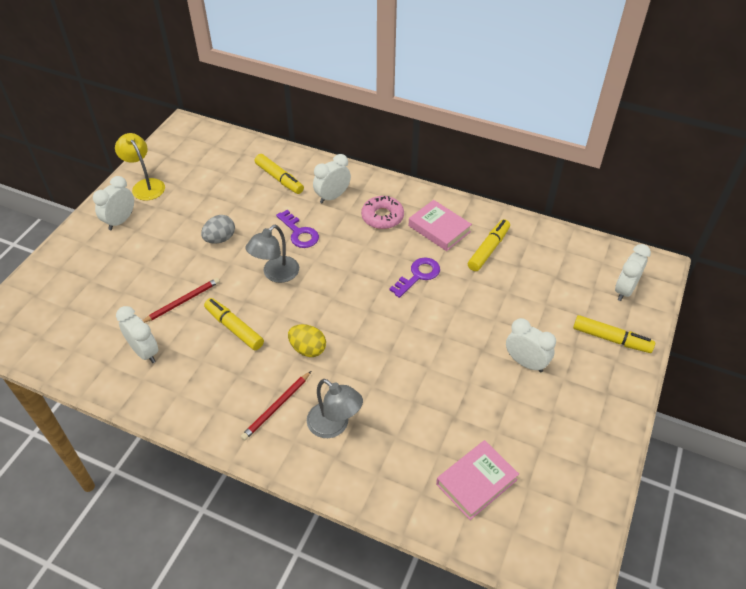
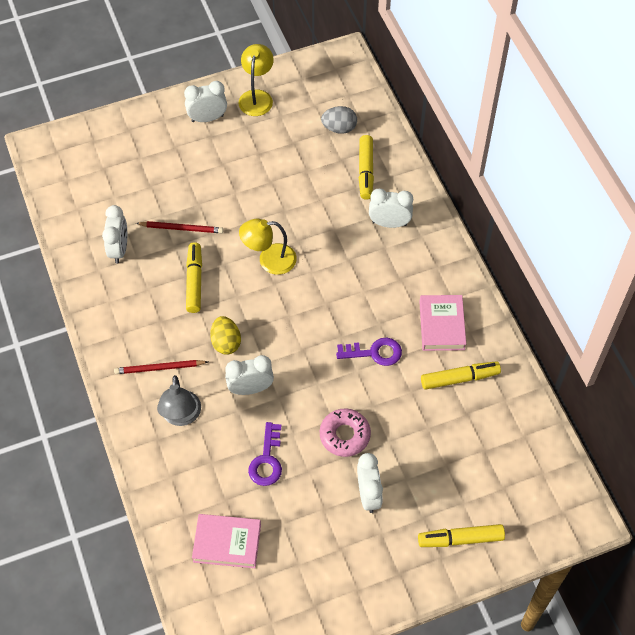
camera: 45 degrees right, 10 degrees up
(220, 239) = (261, 194): grey egg -> grey egg (339, 128)
(276, 274) = (269, 260): grey lamp -> yellow lamp
(299, 233) = (326, 237): purple key -> purple key (267, 460)
(382, 217) = (408, 276): pink donut -> pink donut (344, 435)
(611, 339) = (460, 539): yellow marker -> yellow marker turned 105 degrees clockwise
(624, 290) = (528, 512): white clock -> white clock (250, 389)

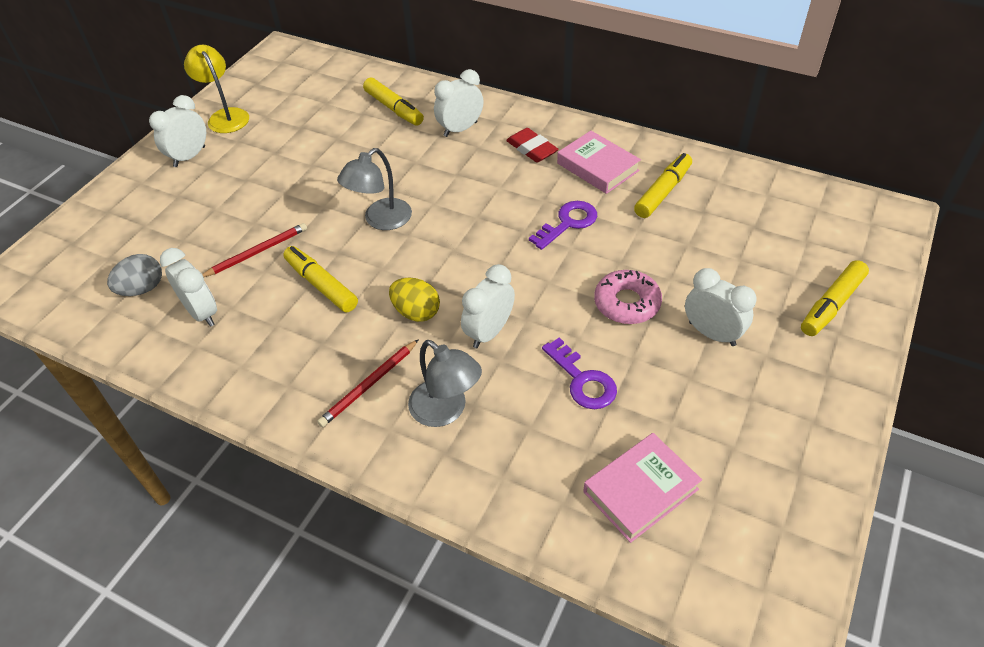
camera: 40 degrees left, 10 degrees down
(269, 260) = (381, 220): yellow lamp -> grey lamp
(339, 128) = (333, 95): grey egg -> grey egg (142, 289)
(416, 277) = (532, 149): none -> red eraser

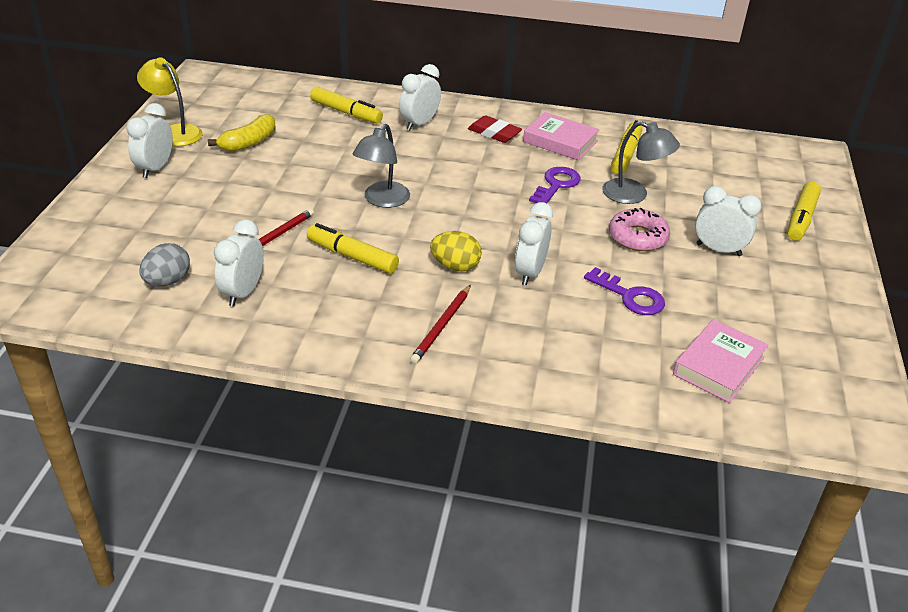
camera: 20 degrees left, 10 degrees down
(202, 313) = (243, 293): white clock -> white clock turned 105 degrees counterclockwise
(286, 135) = (249, 142): none -> yellow banana
(446, 411) = (523, 335): grey lamp -> grey lamp (634, 195)

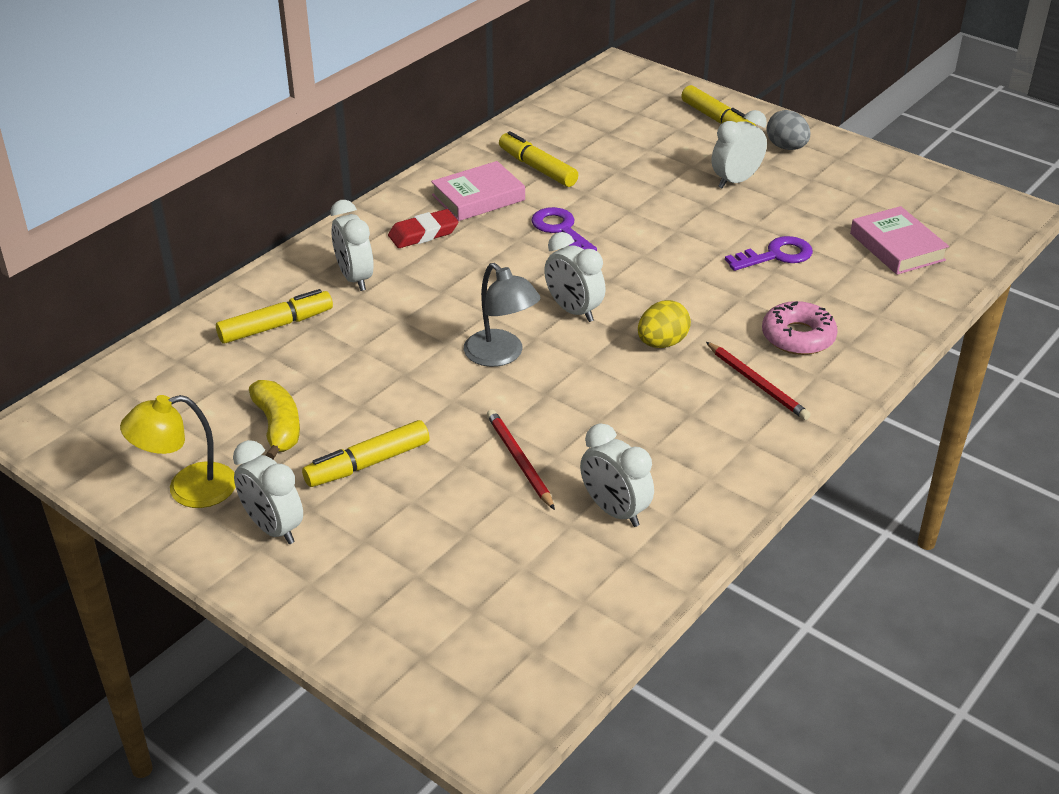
camera: 60 degrees left, 0 degrees up
(167, 281) = (552, 570): grey egg -> grey egg (786, 147)
(352, 256) = (597, 409): yellow marker -> yellow marker (367, 463)
(530, 273) = (703, 299): white clock -> white clock (573, 311)
(634, 195) = (614, 191): grey lamp -> none
(638, 237) = (686, 216): pink donut -> pink donut (798, 337)

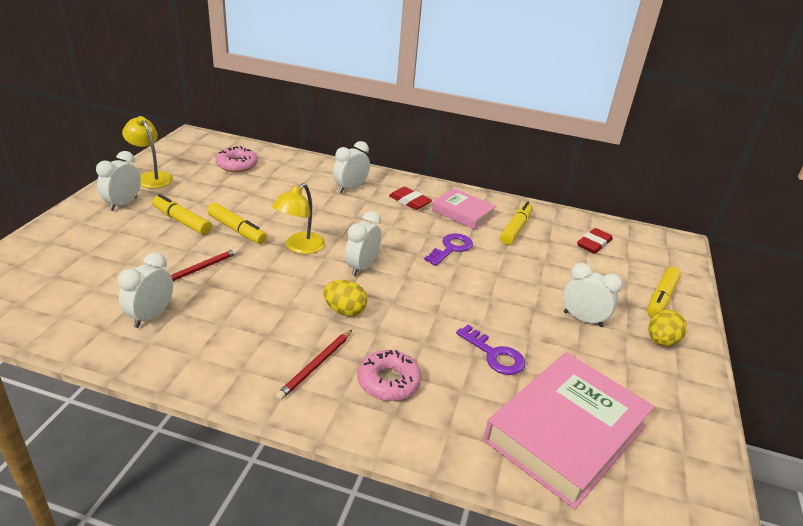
camera: 65 degrees right, 5 degrees down
(200, 383) = (237, 165): none -> pink donut
(276, 326) = (294, 175): yellow marker -> yellow marker (237, 230)
(278, 427) = (207, 190): yellow banana -> none
(501, 355) = (300, 247): grey lamp -> yellow lamp
(597, 124) = (594, 244): none -> red eraser
(786, 147) = (661, 341): grey egg -> yellow egg
(897, 247) = (566, 433): pink book -> pink book, size x1.78

